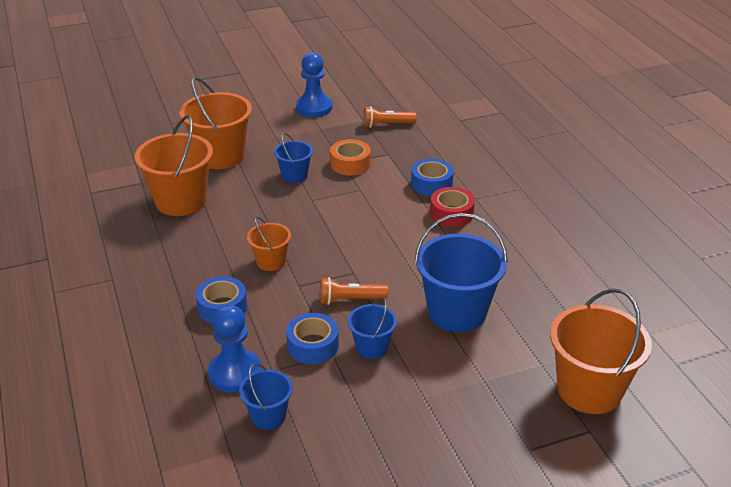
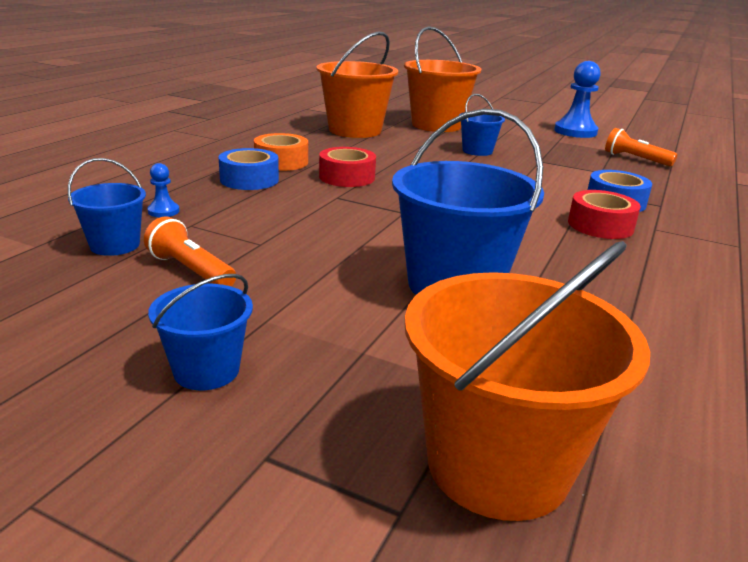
camera: 45 degrees right, 10 degrees down
(235, 373) = (163, 211): blue pawn -> blue pawn, size x0.46
(271, 261) = (347, 177): orange bucket -> red tape
(313, 345) = (258, 230): blue tape -> none
(350, 164) = (546, 163): orange tape -> orange tape (281, 162)
(350, 299) = (361, 224): orange flashlight -> orange flashlight (190, 270)
(372, 347) = (305, 259): blue bucket -> blue bucket (206, 370)

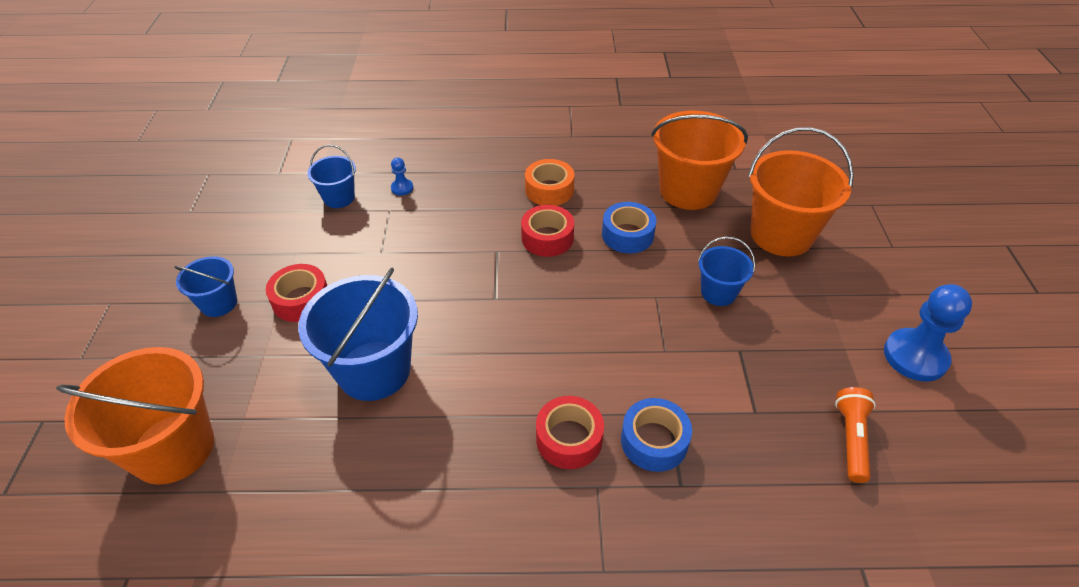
camera: 65 degrees right, 20 degrees up
(190, 270) = (324, 243): orange flashlight -> none
(249, 180) = (493, 193): blue tape -> blue tape (627, 235)
(283, 305) = (301, 300): none -> red tape

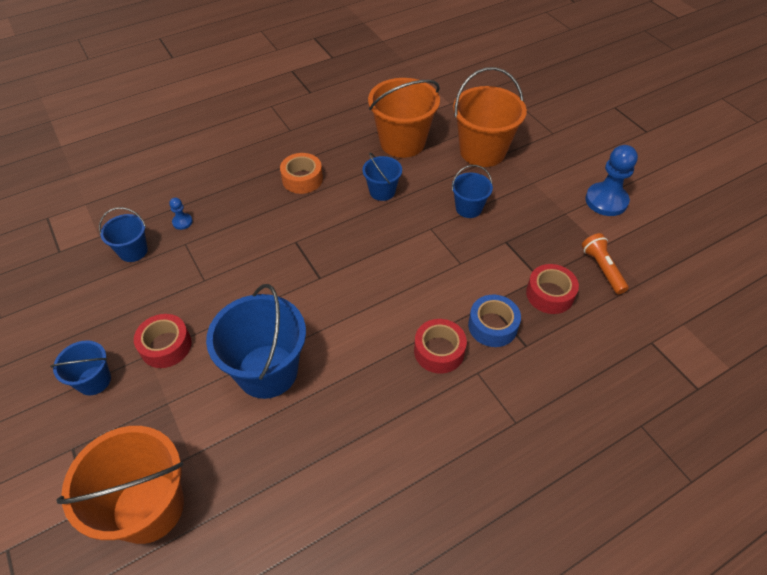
camera: 30 degrees left, 5 degrees up
(547, 238) = (326, 216): red tape -> red tape (549, 294)
(627, 235) = (382, 191): blue tape -> blue bucket

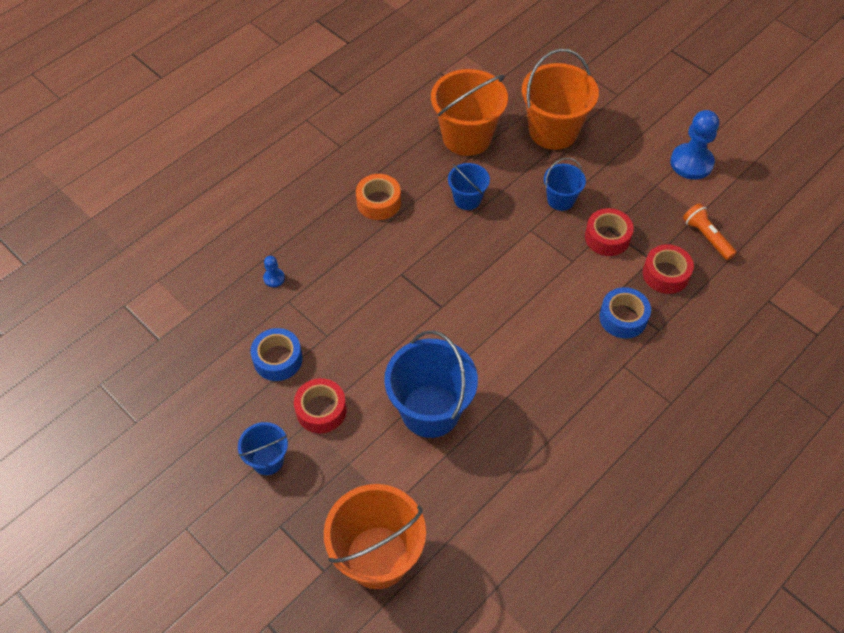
camera: 15 degrees left, 5 degrees up
(133, 251) = (238, 321): blue bucket -> none
(150, 291) = (278, 359): none -> blue tape
(439, 351) = (582, 353): red tape -> red tape (607, 237)

